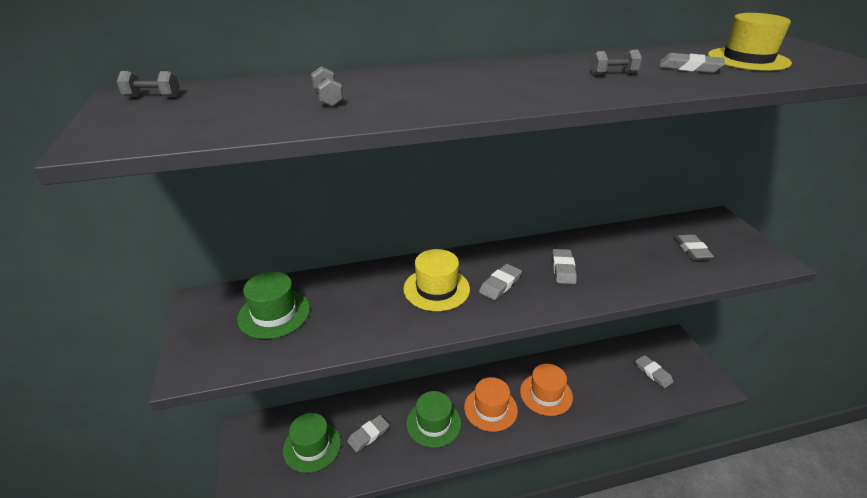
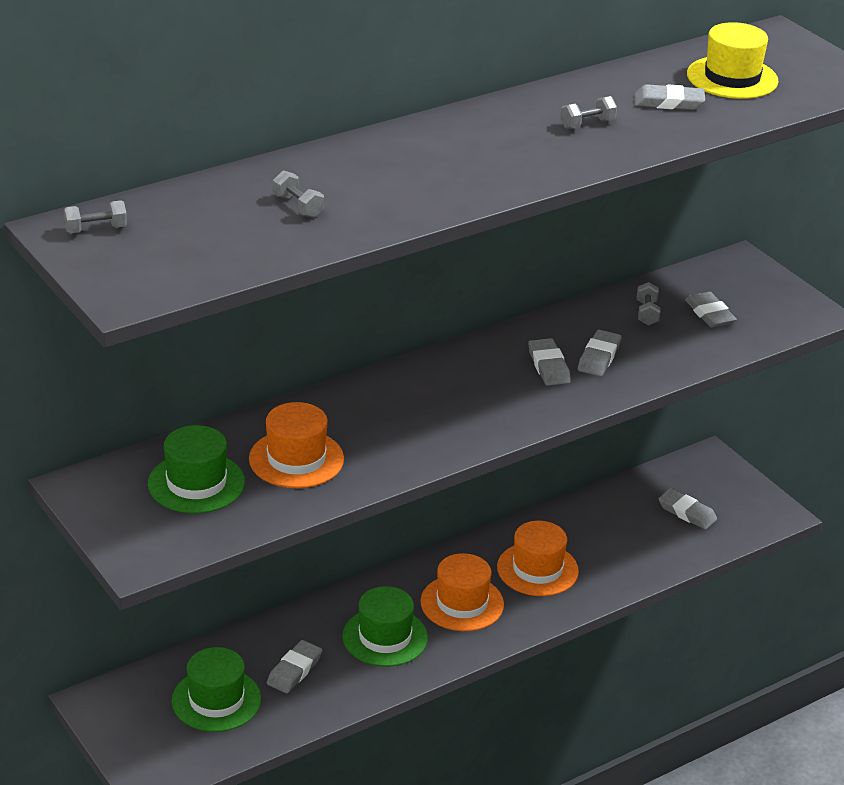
camera: 20 degrees left, 0 degrees up
(353, 308) = (296, 459): none -> orange hat
(436, 289) = (393, 418): yellow hat -> none
(500, 284) = (474, 399): grey eraser -> grey eraser (599, 357)
(645, 243) = (647, 313): none -> grey dumbbell

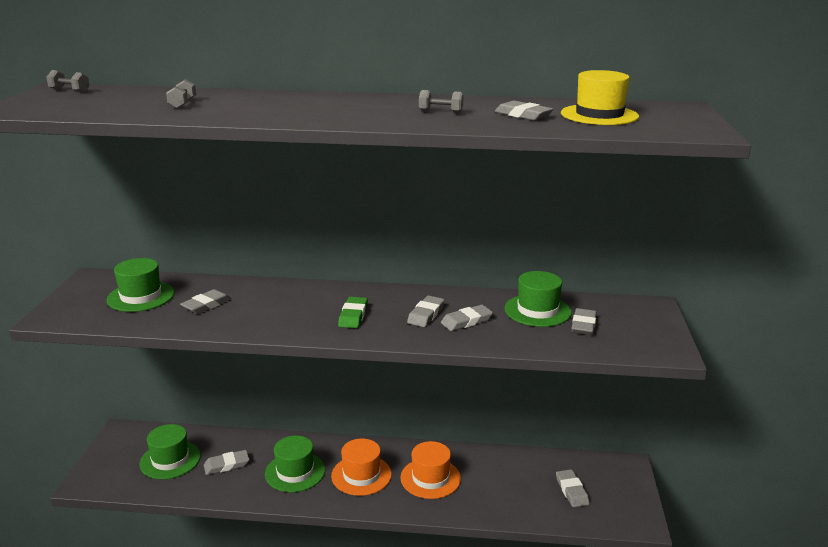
camera: 40 degrees right, 10 degrees down
(296, 459) = (206, 305): orange hat -> grey eraser
(478, 401) = (353, 315): none -> green eraser
(647, 313) = (537, 310): grey dumbbell -> green hat

